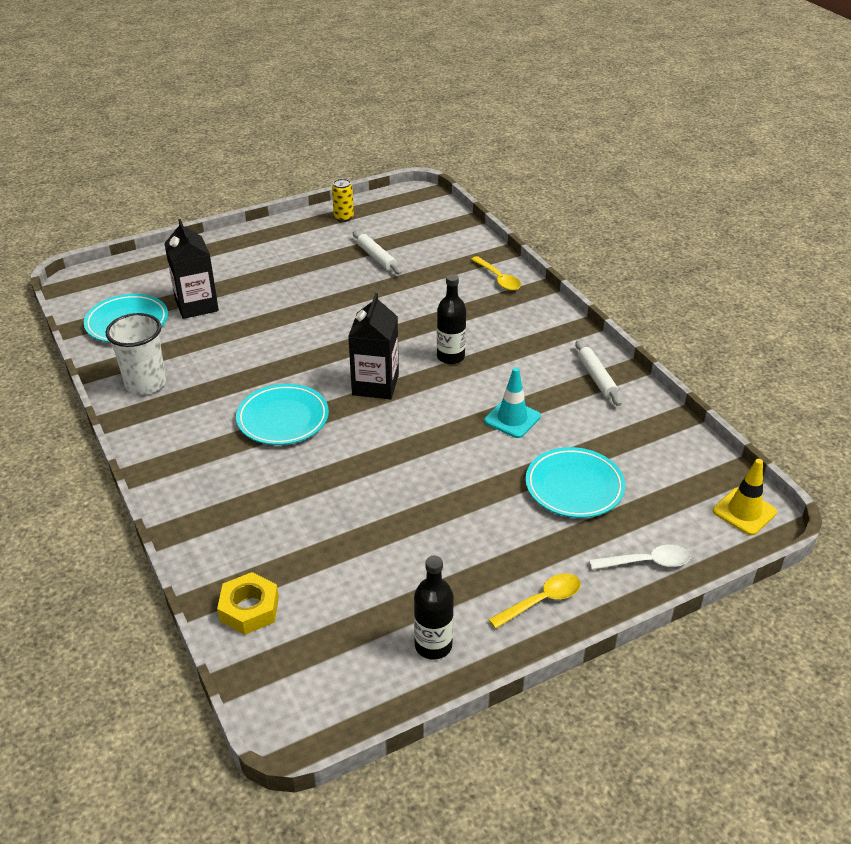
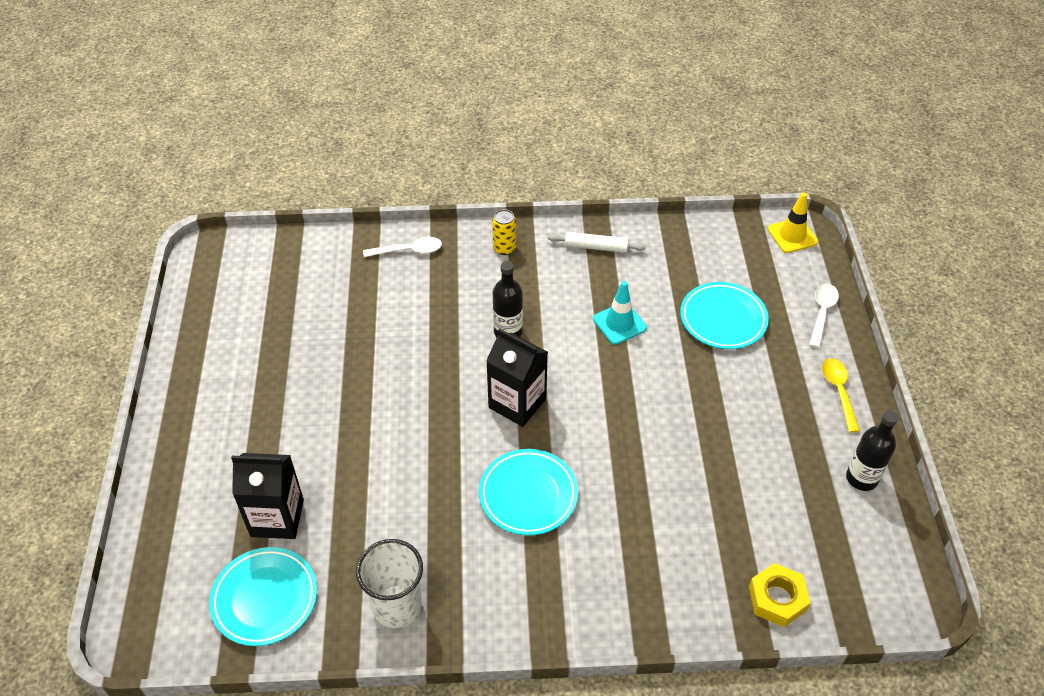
camera: 65 degrees left, 10 degrees up
(343, 217) = (201, 329): yellow can -> yellow can (504, 248)
(376, 258) = (302, 328): white rolling pin -> none
(498, 279) = (409, 250): yellow spoon -> white spoon

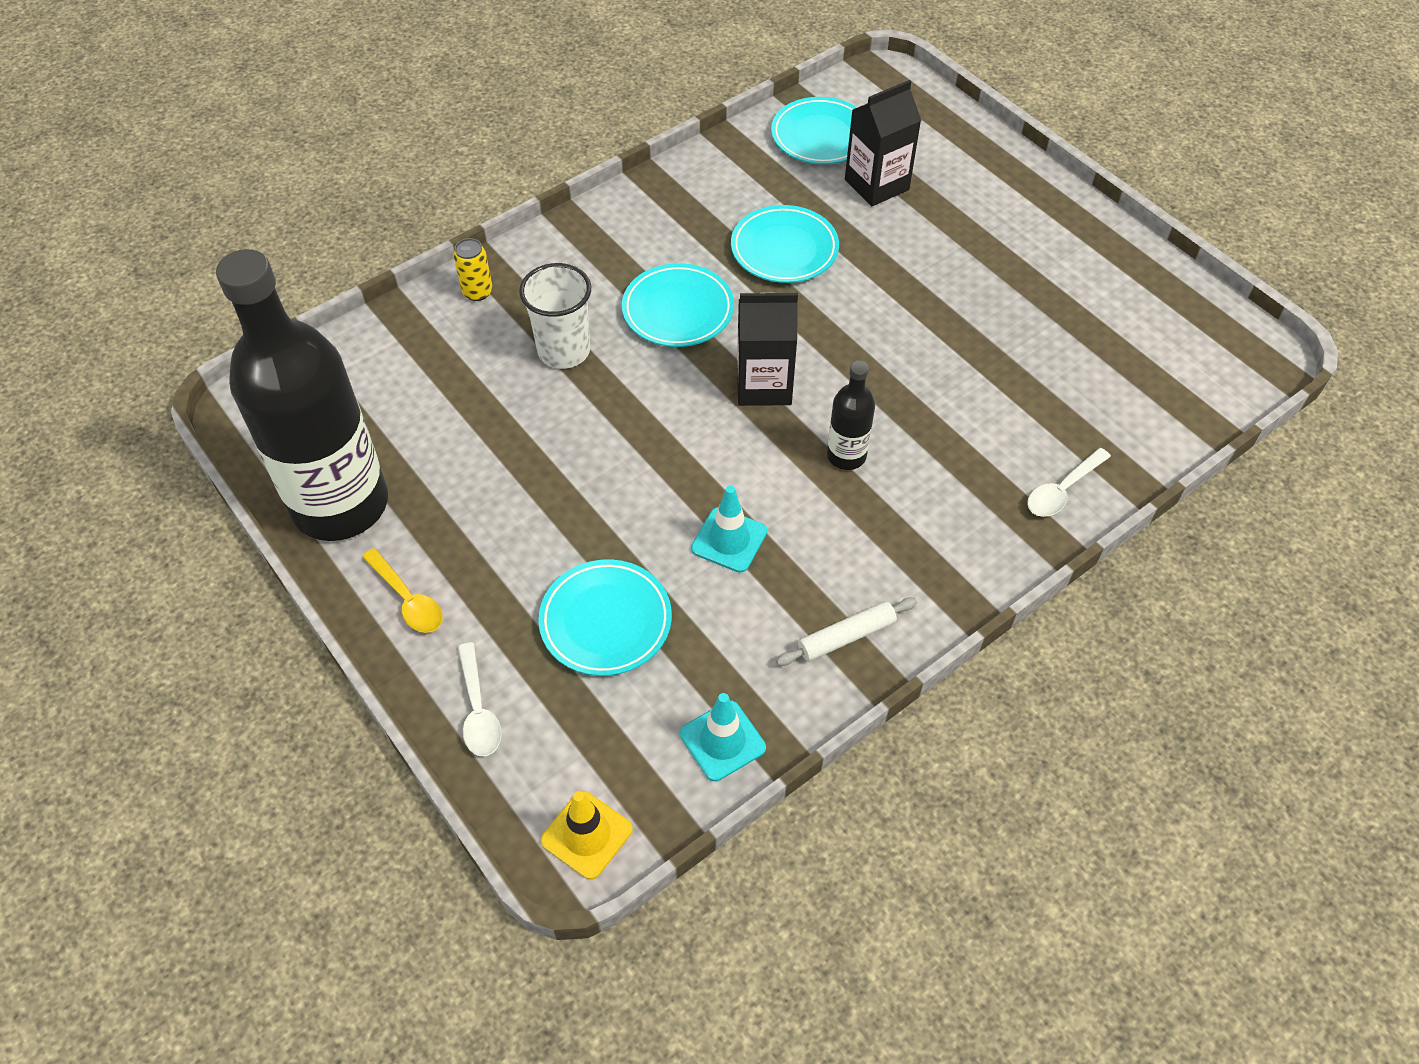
camera: 145 degrees right, 5 degrees up
(397, 606) = (713, 181): white cup -> white cup (564, 351)
(405, 501) = (784, 249): none -> turquoise plate
(504, 248) = (957, 563): yellow can -> yellow can (477, 292)
(697, 238) = (722, 741): none -> turquoise traffic cone
(777, 599) = (383, 345): yellow nut -> none
(861, 478) = (340, 504): black bottle -> black bottle, size x2.38

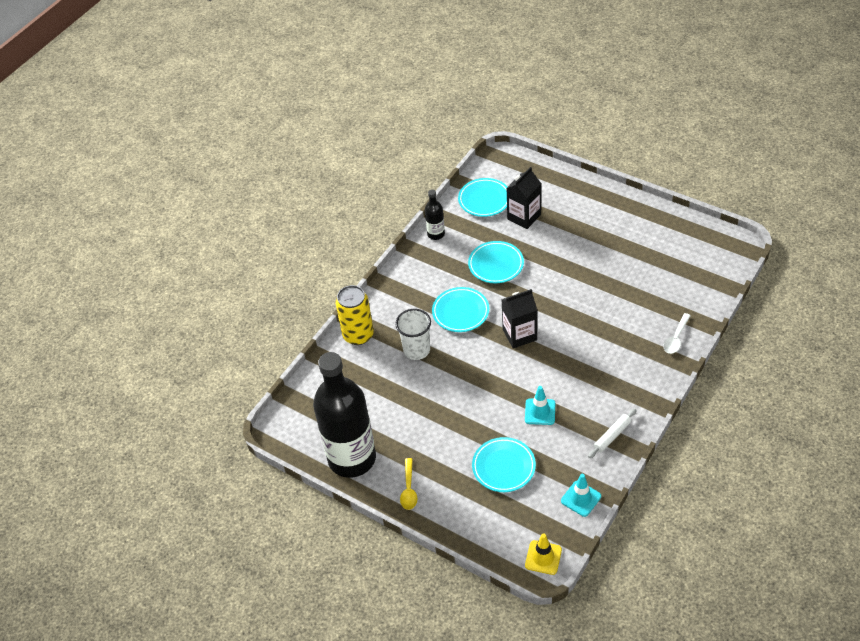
camera: 15 degrees left, 5 degrees down
(408, 599) = (409, 489): yellow spoon -> yellow spoon turned 60 degrees clockwise
(477, 292) = (358, 335): yellow can -> yellow can, size x1.97
(478, 710) = (468, 524): white spoon -> none
(846, 456) = (573, 355): black bottle -> black bottle (436, 234)

